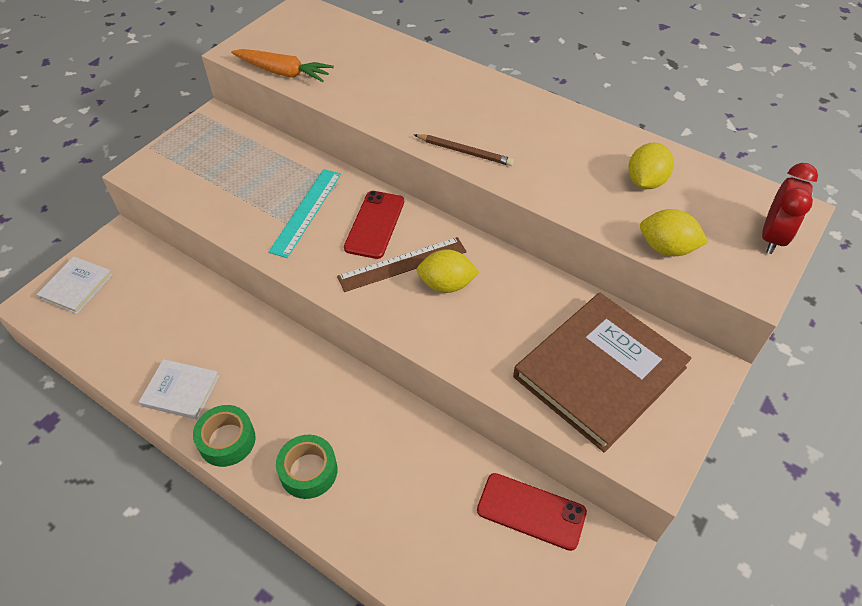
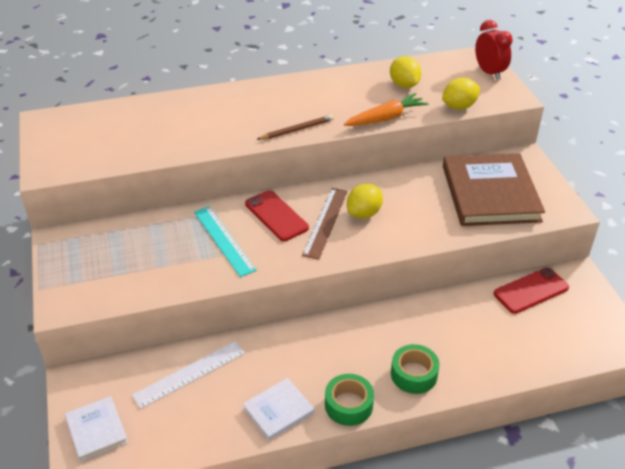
camera: 50 degrees left, 10 degrees down
(176, 302) = (189, 374): none -> white ruler
(283, 72) = (106, 162): orange carrot -> orange carrot (386, 118)

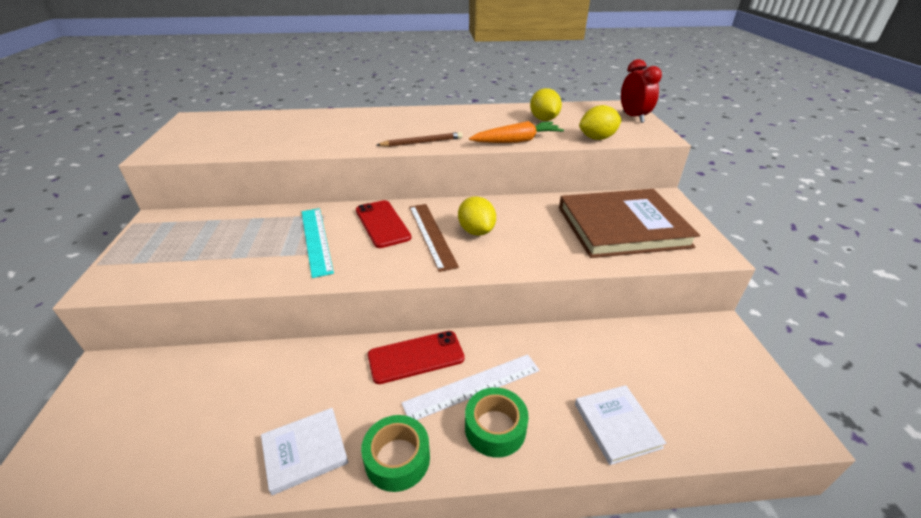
camera: 10 degrees right, 5 degrees down
(96, 430) = (77, 440): white book -> white book (617, 425)
(189, 374) = (226, 384): white ruler -> white ruler (473, 387)
(325, 222) = (431, 235): brown ruler -> brown ruler turned 45 degrees counterclockwise
(364, 213) = (476, 231): yellow lemon -> yellow lemon turned 75 degrees counterclockwise
(490, 193) = (622, 227): brown book -> brown book turned 75 degrees clockwise
(531, 291) = (661, 341): red phone -> red phone (416, 357)

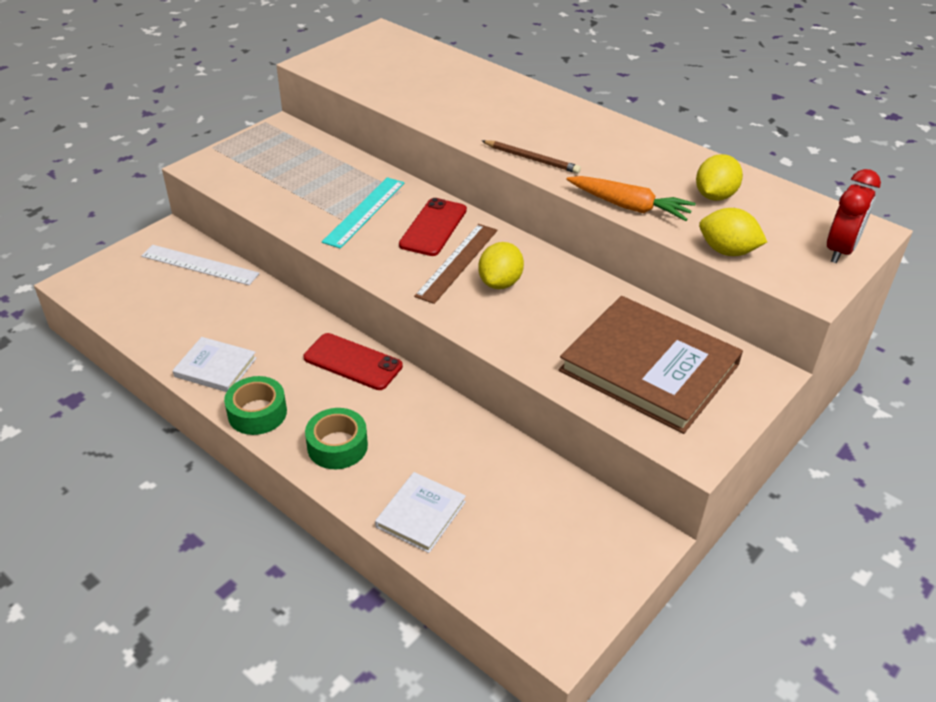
camera: 45 degrees right, 5 degrees up
(473, 387) = (361, 411): white ruler -> white ruler (199, 265)

